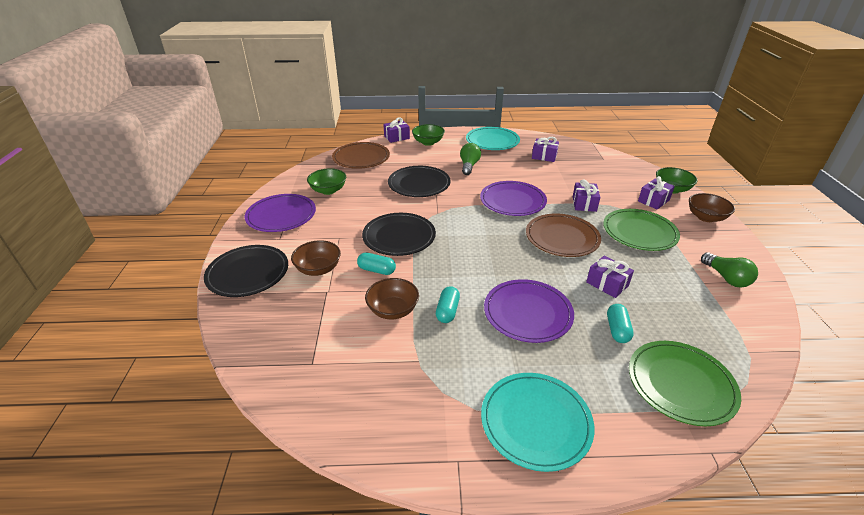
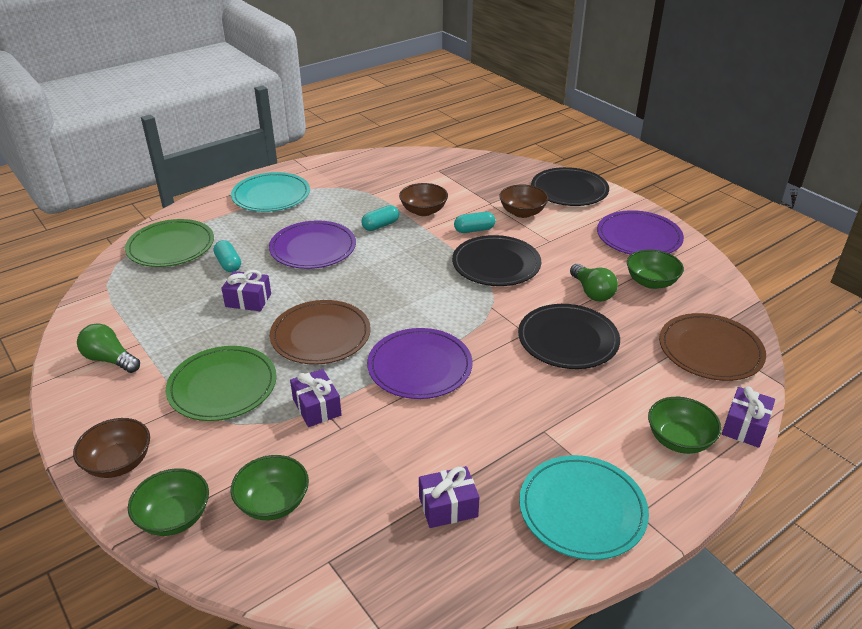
camera: 145 degrees right, 0 degrees up
(447, 311) = (380, 225): turquoise capsule -> turquoise capsule turned 75 degrees clockwise
(469, 166) = (546, 411): green light bulb -> green light bulb (592, 292)
(622, 179) = (273, 503): none -> green bowl
(653, 200) = (207, 466): purple gift -> none

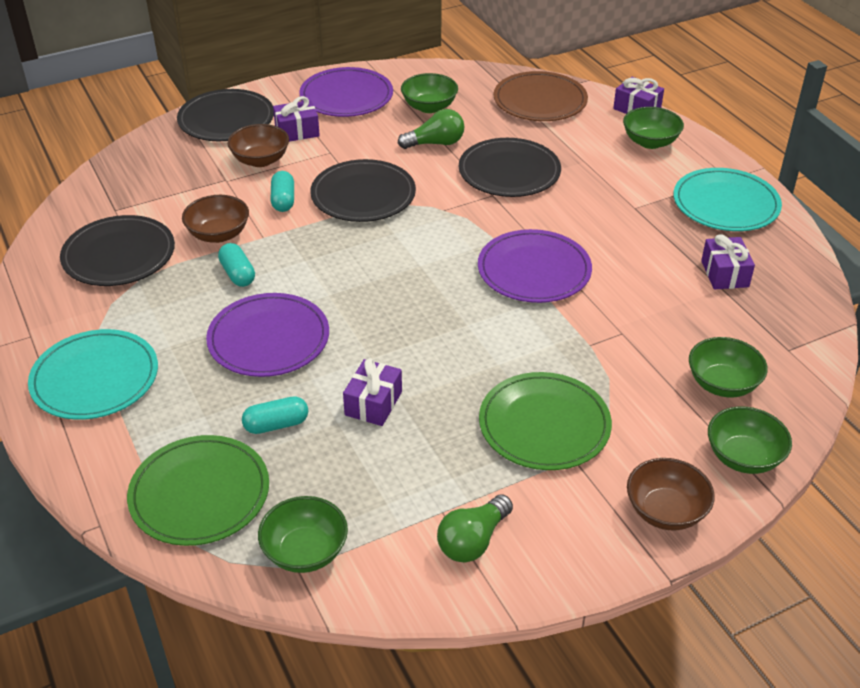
camera: 80 degrees left, 5 degrees up
(116, 291) = (305, 551): none -> green bowl
(316, 407) = (589, 348): purple gift -> purple gift (297, 131)
(320, 335) = (464, 340): brown plate -> none
(390, 180) = (119, 255): none -> black plate

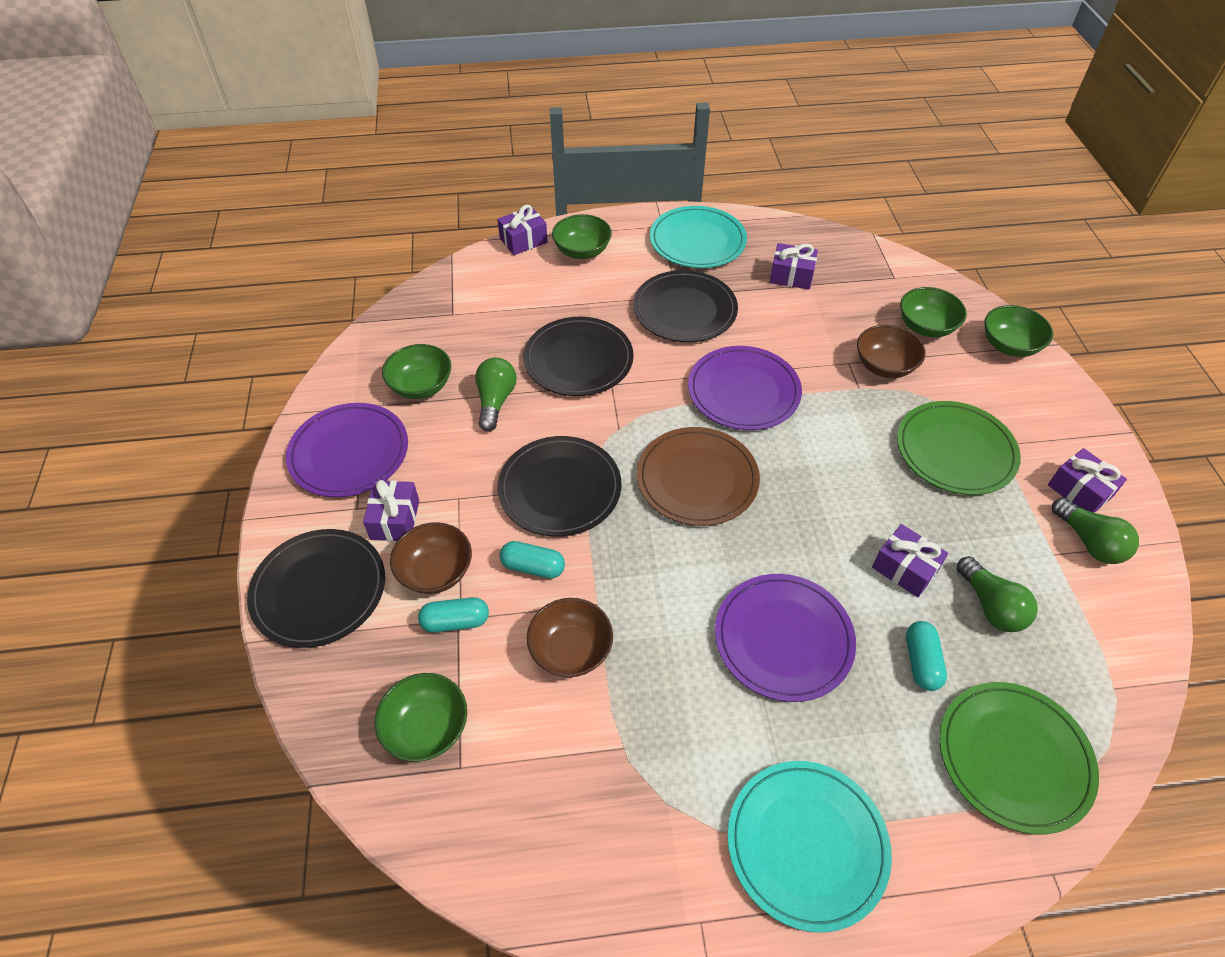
camera: 70 degrees left, 10 degrees up
(119, 255) = (566, 777): black plate -> black plate (684, 310)
(238, 274) = (657, 645): turquoise capsule -> turquoise capsule (455, 621)
(305, 551) = (1097, 676): green bowl -> green bowl (427, 728)
(356, 467) = (991, 606): none -> green light bulb
(540, 101) = (466, 299): brown plate -> brown plate (697, 479)
(543, 530) = (1079, 491): none -> purple gift
(665, 511) = (1062, 409): brown bowl -> brown bowl (884, 366)

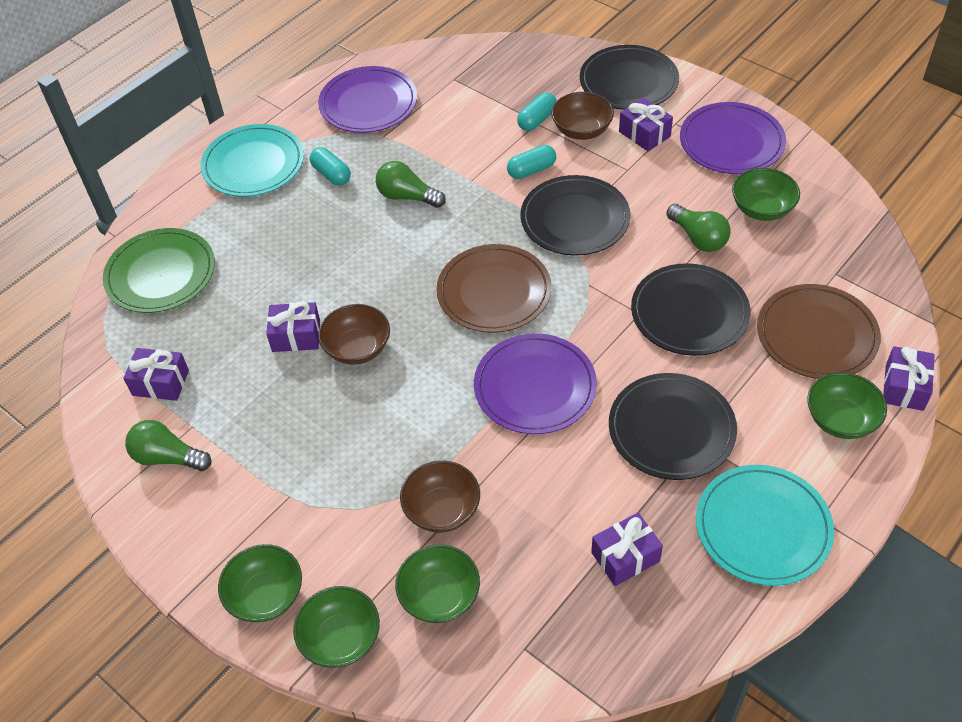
camera: 140 degrees right, 0 degrees up
(427, 728) = (489, 79): green bowl -> green bowl (266, 596)
(524, 293) = (816, 335): none -> brown plate
(571, 650) = (458, 152): brown bowl -> brown bowl (357, 348)
(783, 639) = (343, 239): purple plate -> purple plate (368, 103)
(921, 662) = (247, 286): turquoise capsule -> turquoise capsule (331, 174)
(955, 451) = (319, 464): green plate -> none
(991, 606) = (220, 353): green light bulb -> green light bulb (407, 197)
(1079, 491) = (194, 502): purple gift -> purple gift (160, 383)

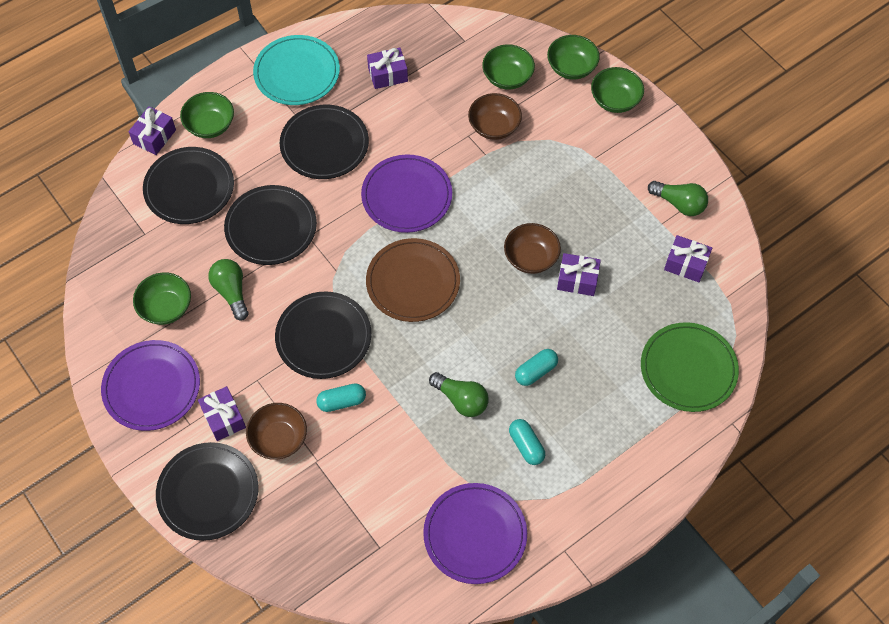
camera: 170 degrees left, 10 degrees up
(253, 164) = (599, 479): turquoise plate -> none
(537, 120) = (315, 464): turquoise capsule -> turquoise capsule (536, 371)
(816, 335) = (189, 188): brown plate -> black plate

